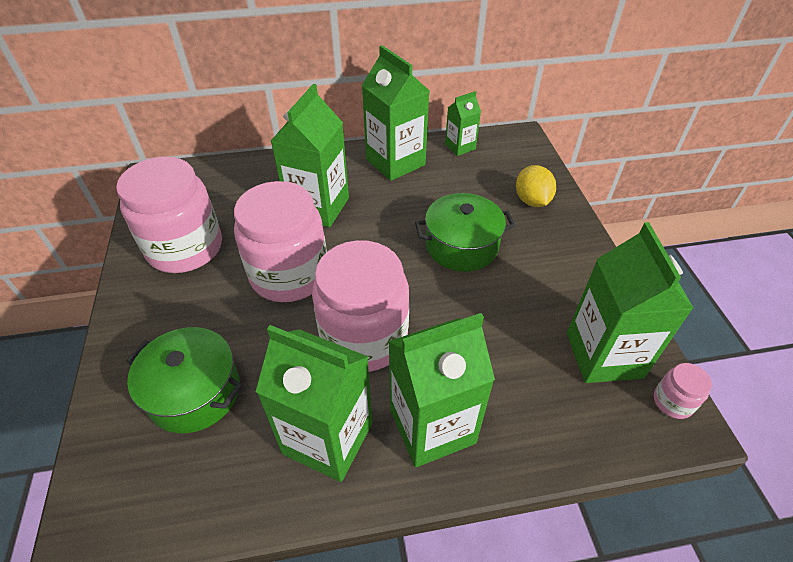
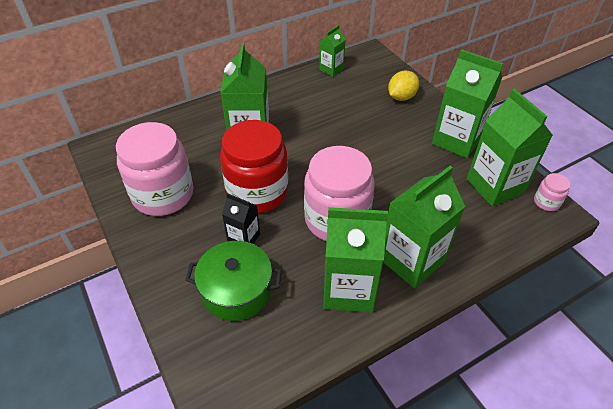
camera: 20 degrees left, 0 degrees up
(241, 328) = (244, 238): none -> black carton
(289, 275) = (257, 192): pink jar -> red jar
(395, 162) = (289, 91): green carton -> green carton (456, 140)
(461, 246) = (370, 140): green pot -> none
(532, 201) = (401, 97): yellow lemon -> yellow lemon turned 75 degrees clockwise

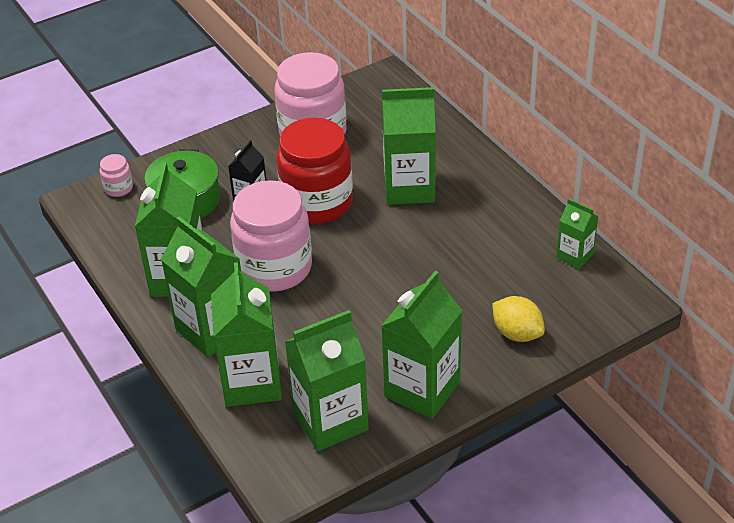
camera: 90 degrees right, 5 degrees down
(466, 232) = (252, 382): none -> green carton
(546, 202) = (301, 474): pink jar -> pink jar (118, 188)

